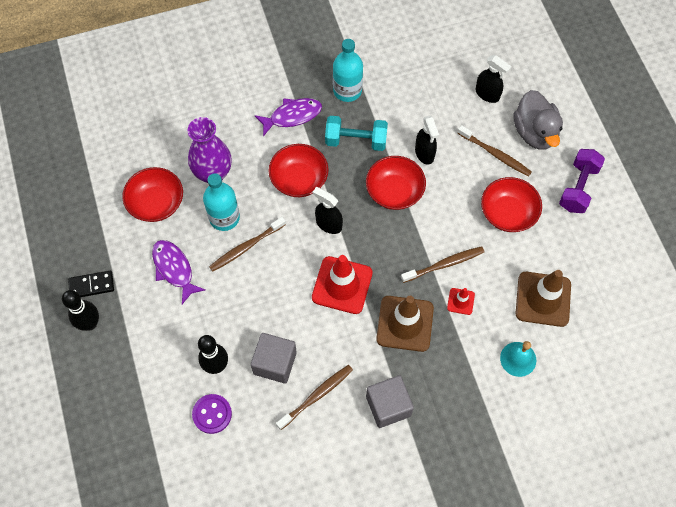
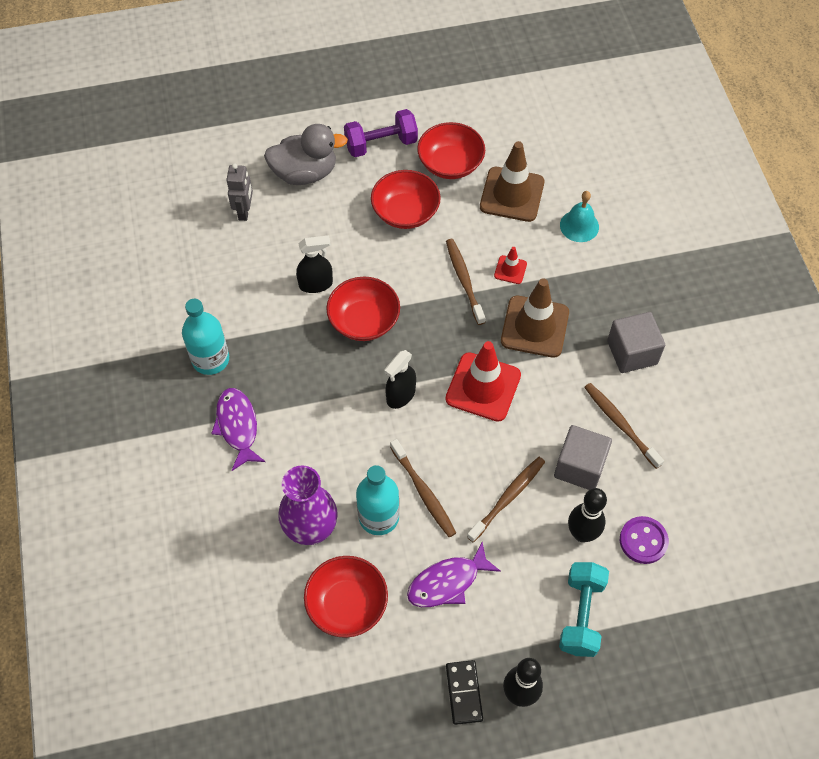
camera: 85 degrees left, 5 degrees down
(299, 179) = (333, 424): red bowl -> red bowl (450, 164)
(356, 140) = (286, 356): turquoise dumbbell -> turquoise dumbbell (581, 615)
(487, 94) = (244, 211): black spray bottle -> grey robot
(495, 154) = (328, 214): brown toothbrush -> brown toothbrush (508, 498)
(578, 187) = (381, 144): purple dumbbell -> purple dumbbell turned 45 degrees counterclockwise

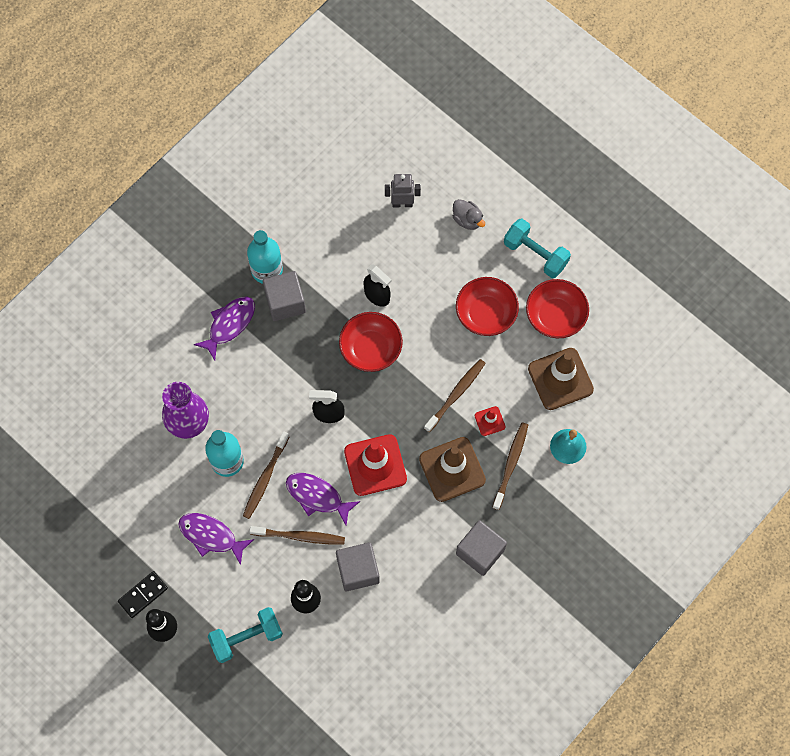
camera: 55 degrees right, 10 degrees up
(244, 211) = (402, 203): grey robot -> grey robot turned 150 degrees counterclockwise
(257, 363) = (285, 302): none -> grey cube
(305, 173) = (467, 220): grey duck -> grey duck, size x0.55
(347, 604) = (153, 482): red bowl -> none
(381, 144) = (535, 254): purple dumbbell -> turquoise dumbbell
(477, 456) = (317, 496): none -> purple fish
(620, 424) = (412, 578): brown toothbrush -> brown toothbrush (511, 464)
(643, 541) = (330, 647): purple button -> none

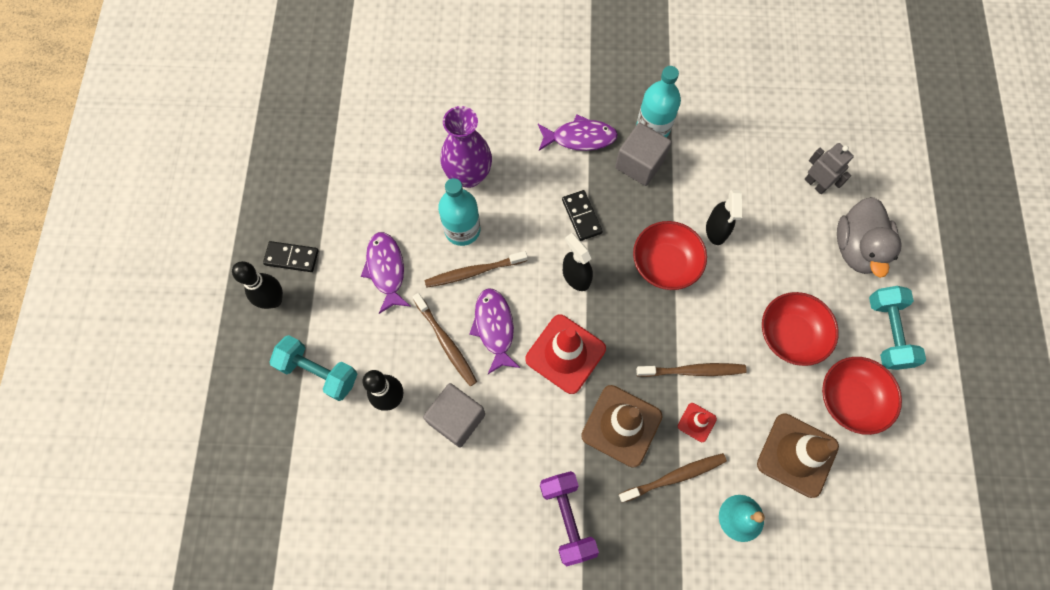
camera: 50 degrees right, 0 degrees up
(289, 373) = (581, 216): none -> black domino
(467, 220) = (857, 248): grey duck -> grey duck, size x1.83
(480, 552) = (567, 518): grey cube -> purple dumbbell

